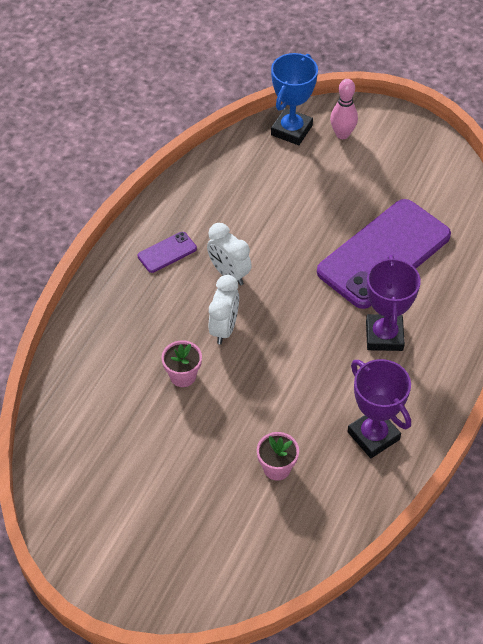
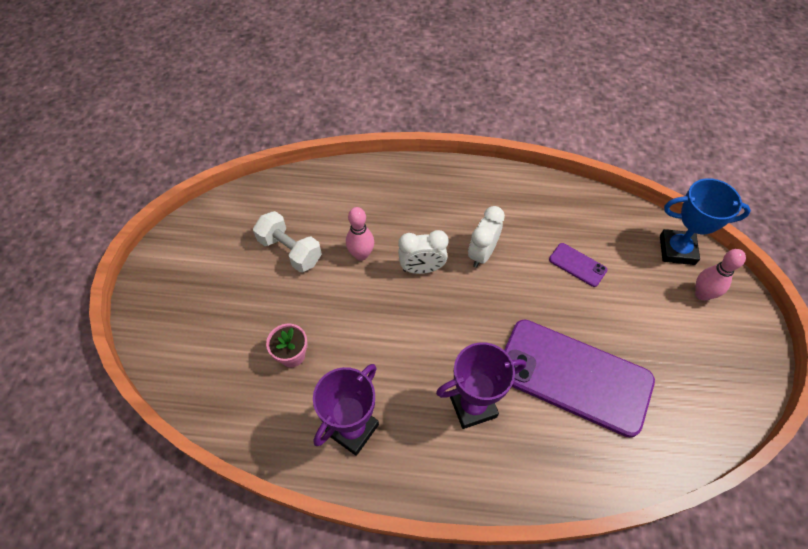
camera: 70 degrees right, 5 degrees up
(147, 440) = (290, 251): none -> white dumbbell
(167, 252) = (481, 202): purple phone -> purple phone (577, 265)
(183, 376) = (361, 255): pink flower pot -> pink bowling pin

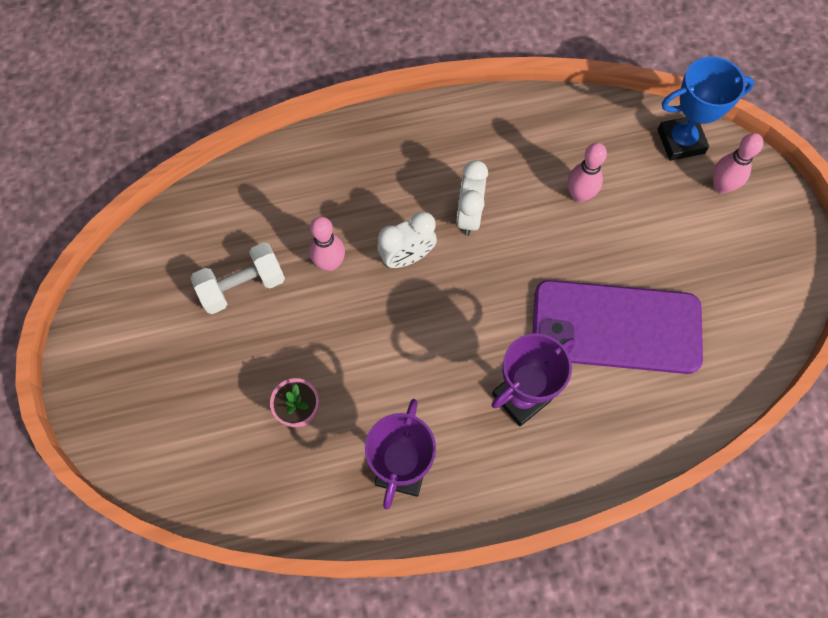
camera: 20 degrees left, 10 degrees up
(290, 251) = (242, 286): white dumbbell -> white dumbbell turned 45 degrees counterclockwise
(577, 265) = (579, 195): purple phone -> pink bowling pin

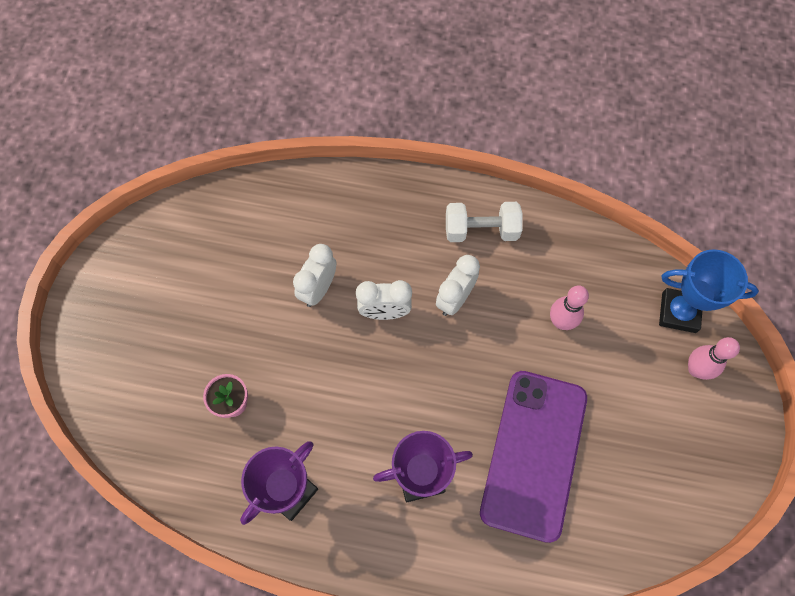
camera: 25 degrees right, 0 degrees up
(242, 286) = (239, 277): white dumbbell -> white dumbbell (481, 230)
(330, 263) = (318, 289): pink bowling pin -> white clock
(616, 327) = (534, 454): purple phone -> purple phone turned 75 degrees clockwise

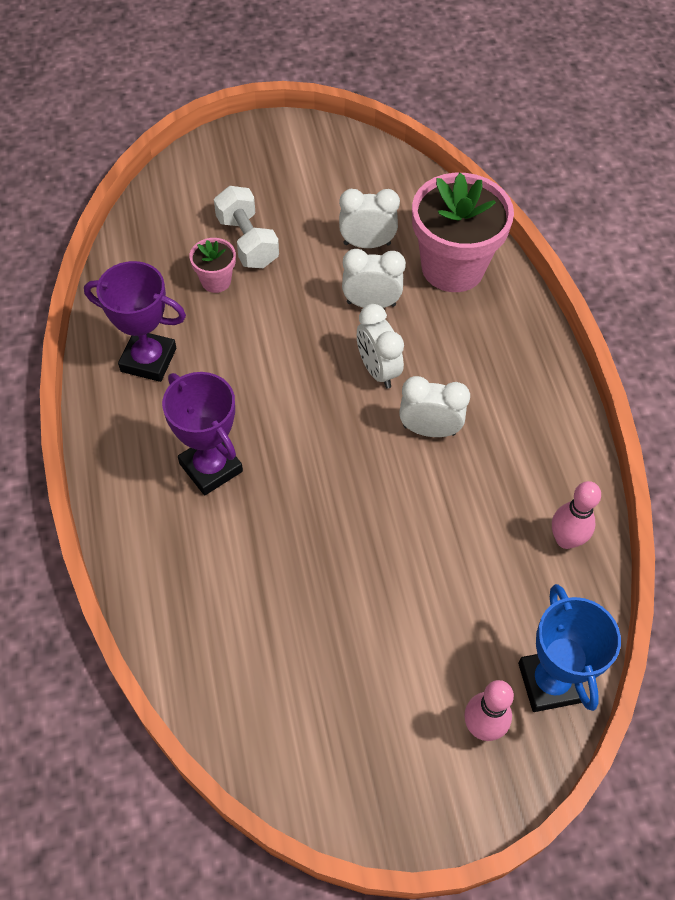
camera: 65 degrees right, 10 degrees down
(256, 266) = (367, 244): none -> white clock
(313, 213) = (453, 267): none -> pink flower pot
(481, 230) = (529, 427): white dumbbell -> white dumbbell (247, 242)
(534, 454) = (286, 571): purple phone -> none
(561, 322) = (461, 548): pink bowling pin -> pink bowling pin (565, 539)

